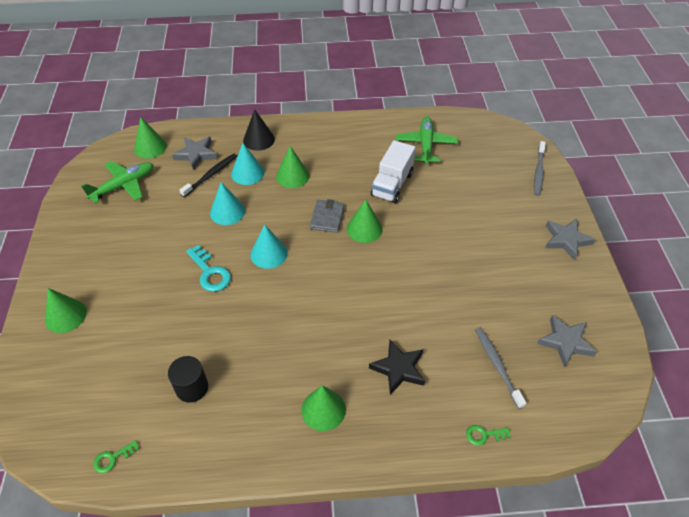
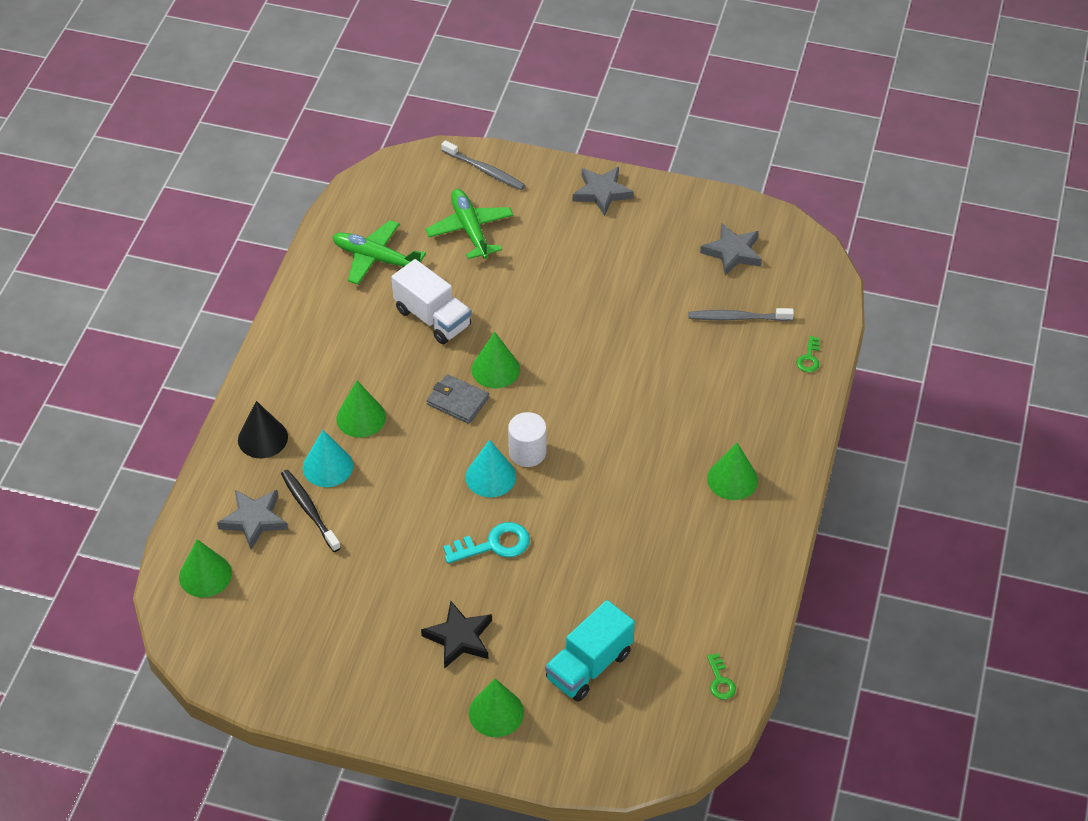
camera: 70 degrees left, 0 degrees up
(114, 360) = (589, 666): none -> turquoise truck
(123, 186) = (276, 620): green plane -> green plane (470, 230)
(192, 388) = (659, 593): black cylinder -> none
(227, 212) = (393, 505): turquoise cone -> none
(298, 267) = (527, 452): none -> white cylinder
(398, 369) = (708, 400): black star -> black star (459, 638)

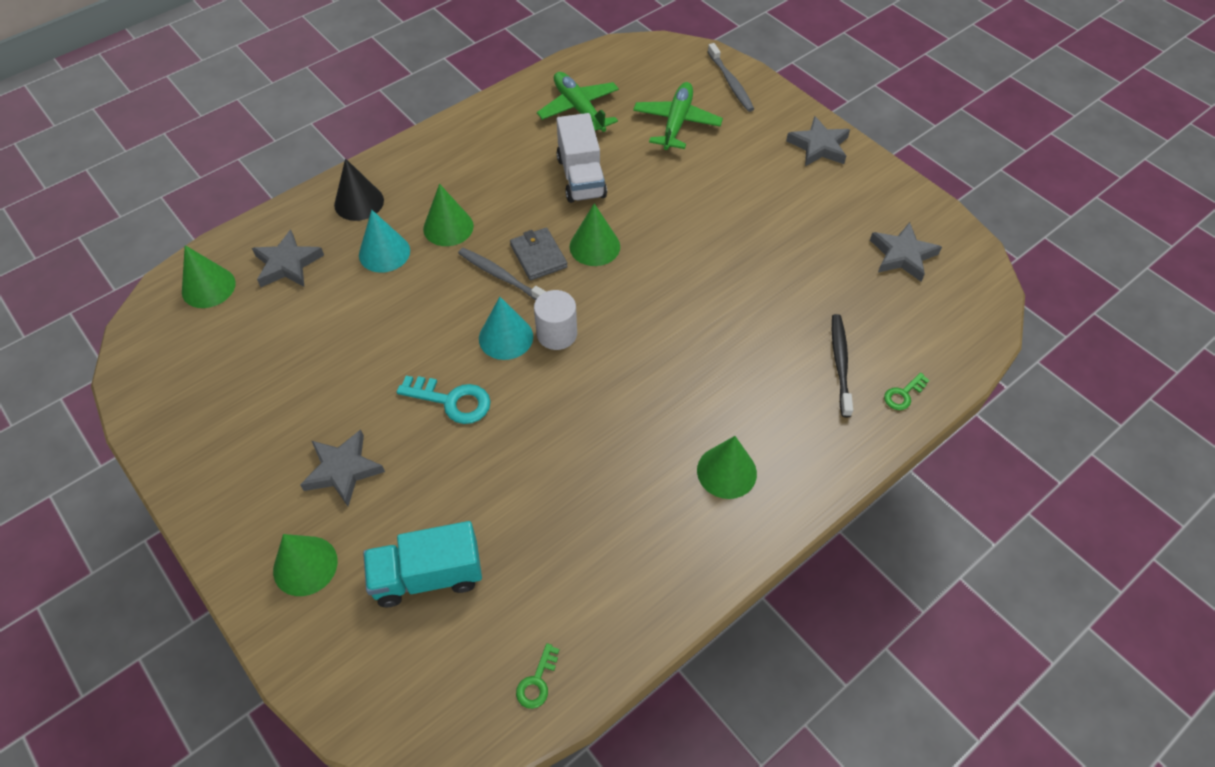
camera: 35 degrees right, 5 degrees up
(309, 509) = (336, 280): black toothbrush -> black toothbrush (840, 363)
(459, 638) = (343, 470): black star -> grey star
(737, 318) = (858, 317): grey toothbrush -> grey toothbrush (501, 276)

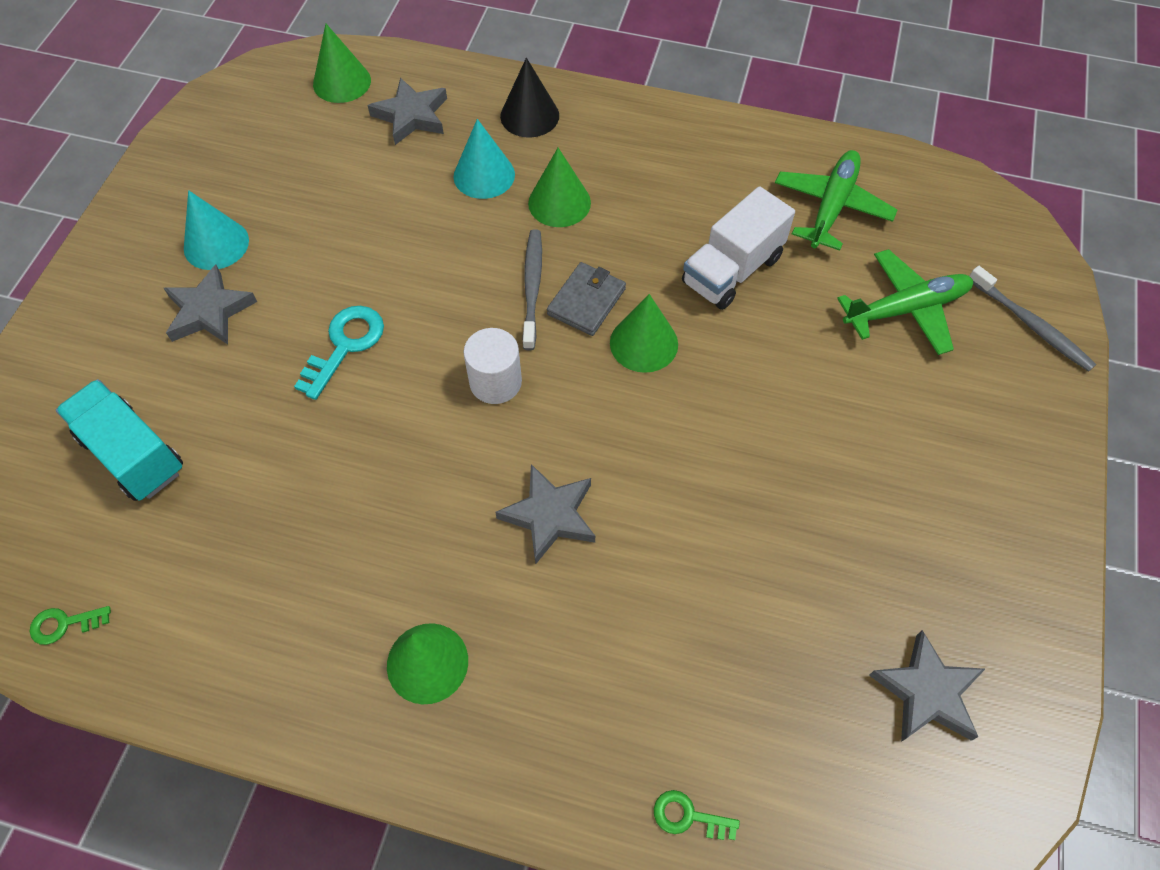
camera: 55 degrees right, 5 degrees up
(305, 565) = (92, 350): green cone -> none
(452, 401) = (345, 345): turquoise key -> turquoise key turned 135 degrees counterclockwise
(506, 337) = (456, 340): turquoise cone -> turquoise cone (216, 244)
(731, 83) = (1031, 325): grey toothbrush -> grey toothbrush turned 75 degrees counterclockwise
(819, 146) = (1024, 484): grey star -> grey star (550, 515)
(840, 363) = (680, 707): black toothbrush -> none

